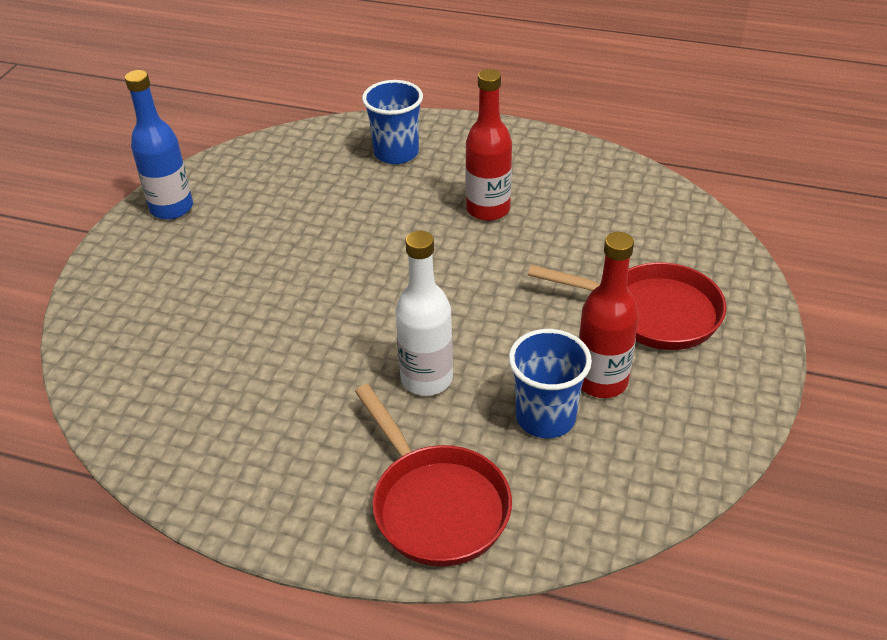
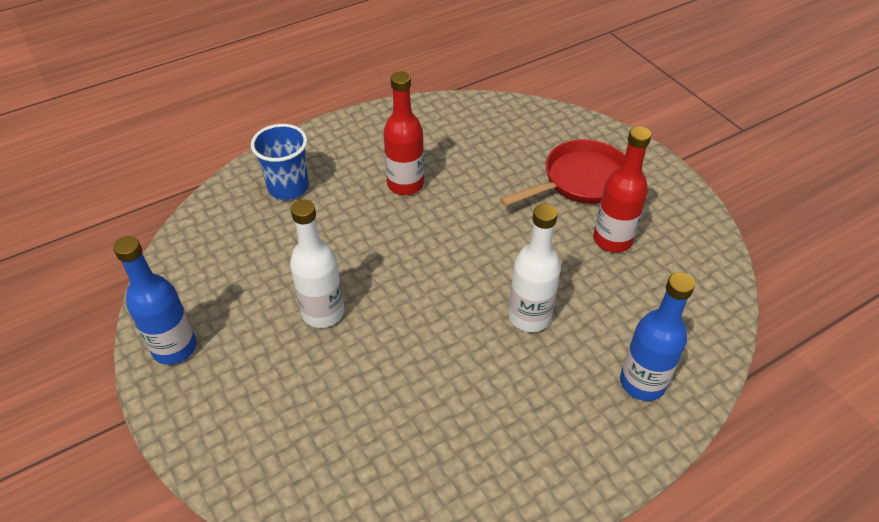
camera: 50 degrees left, 5 degrees up
(287, 256) = (323, 312): none -> white bottle
(436, 505) = (642, 382): red pan -> blue bottle
(545, 417) = (618, 283): blue cup -> none

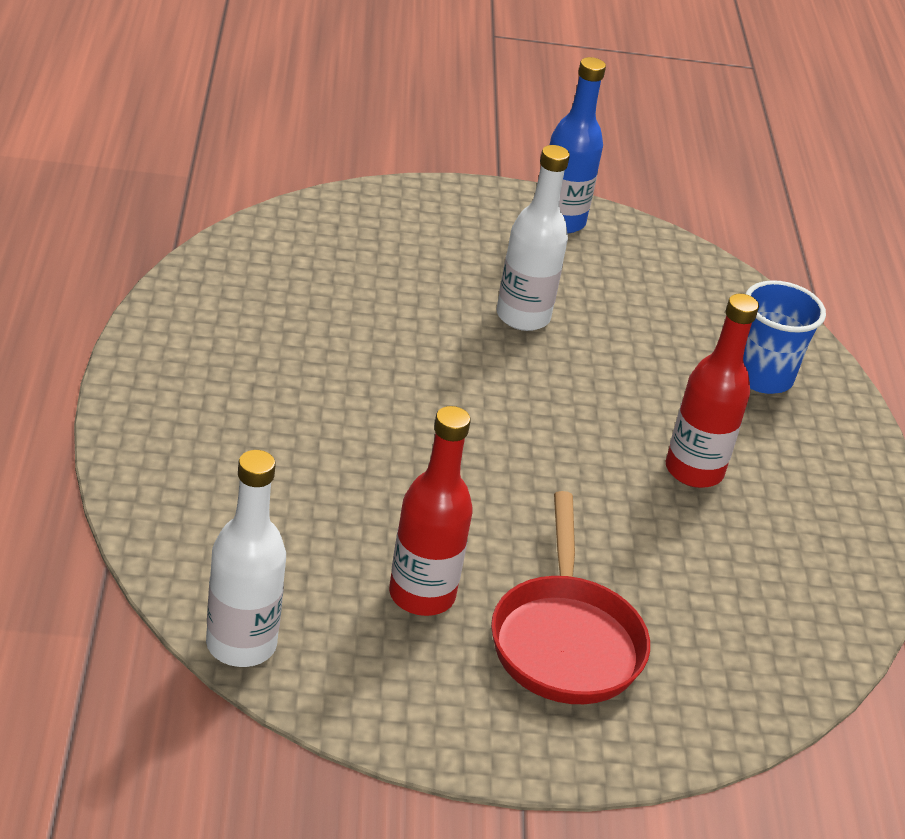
camera: 115 degrees right, 10 degrees down
(529, 316) = (371, 448): white bottle -> white bottle (241, 644)
(642, 382) = (196, 474): blue bottle -> none

